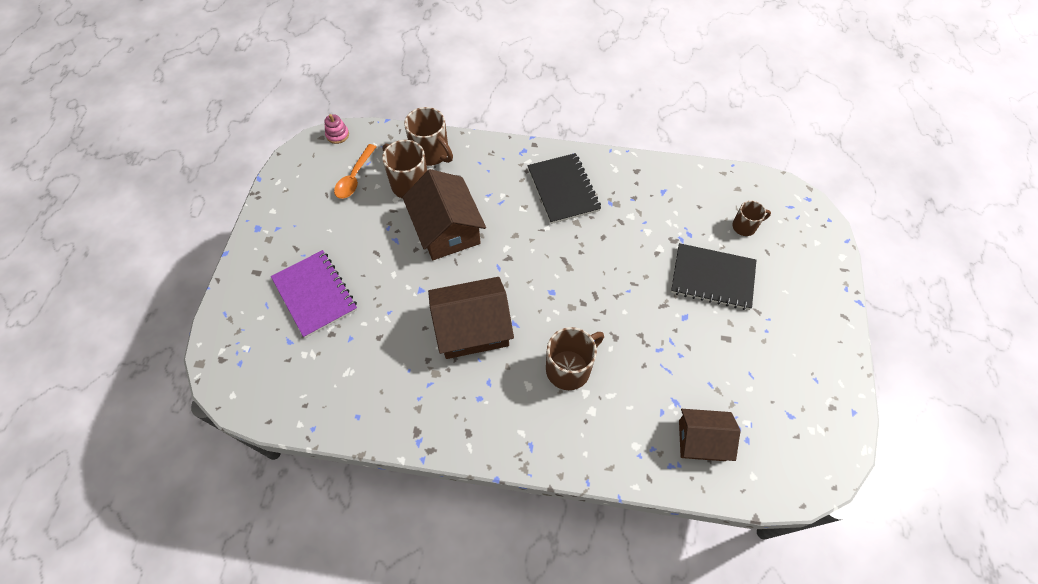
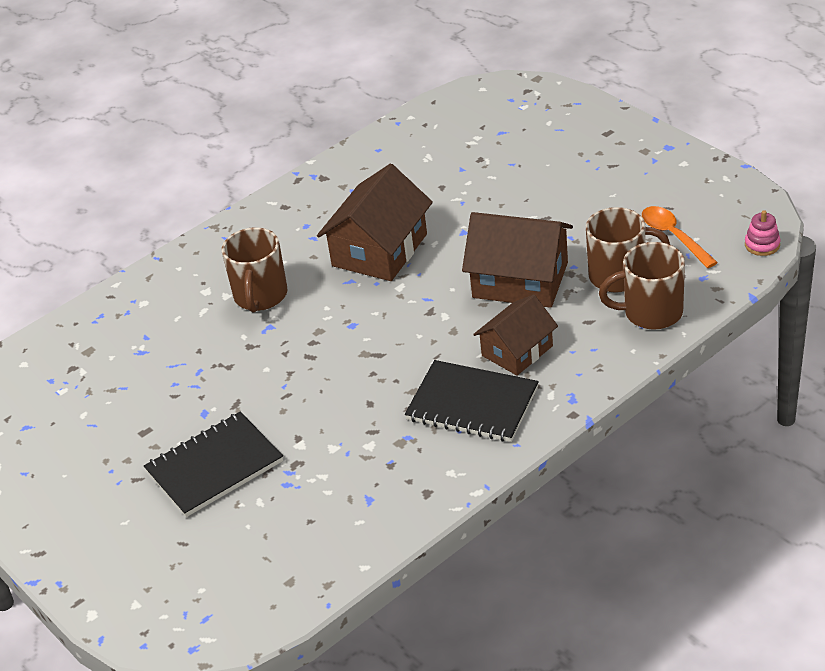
camera: 135 degrees right, 20 degrees down
(315, 294) = (537, 162): purple notebook -> none
(702, 440) = (91, 348): brown house -> brown house (517, 351)
(745, 226) = (235, 546): brown mug -> none

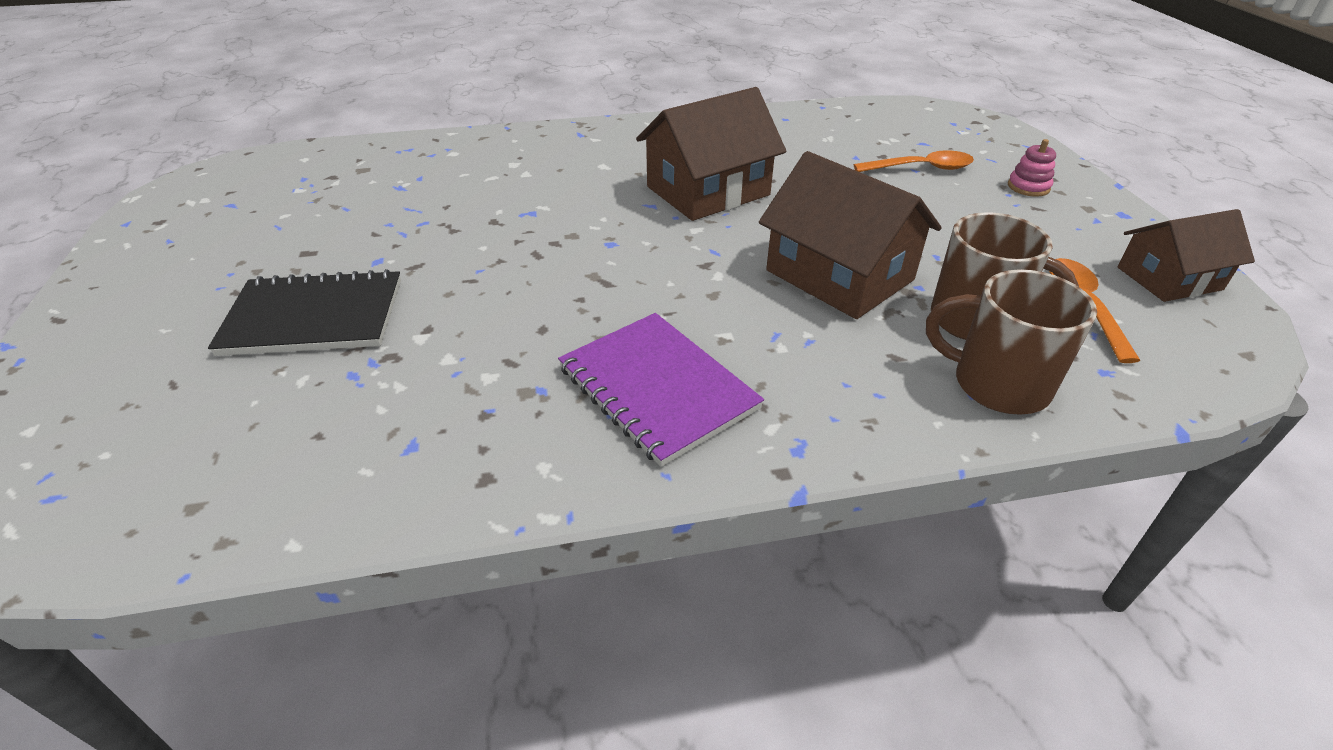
camera: 25 degrees right, 0 degrees up
(260, 296) = (554, 185): brown mug -> none
(472, 404) = (657, 388): black notebook -> purple notebook
(515, 160) = (921, 168): none -> orange spoon
(517, 351) = (771, 350): brown house -> brown house (1169, 278)
(762, 245) = (1226, 367): pink stacking toy -> pink stacking toy (1028, 187)

